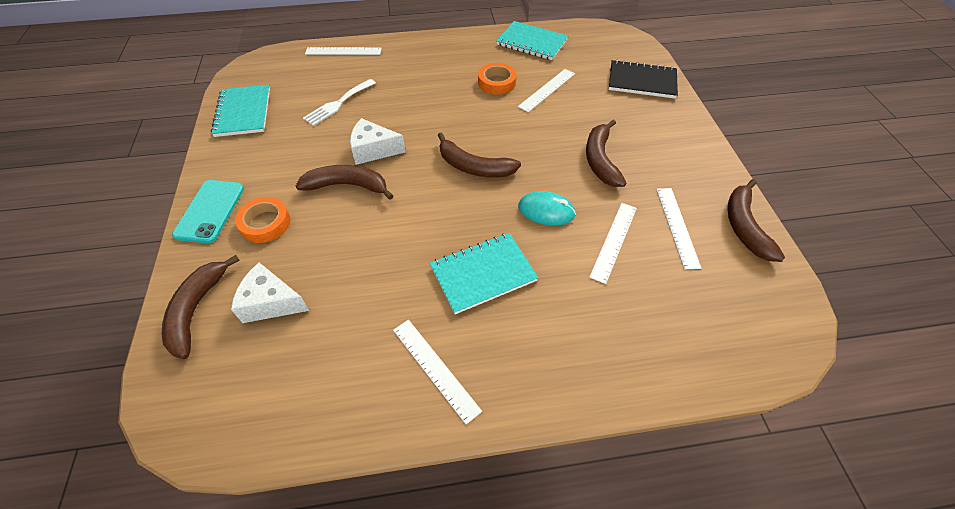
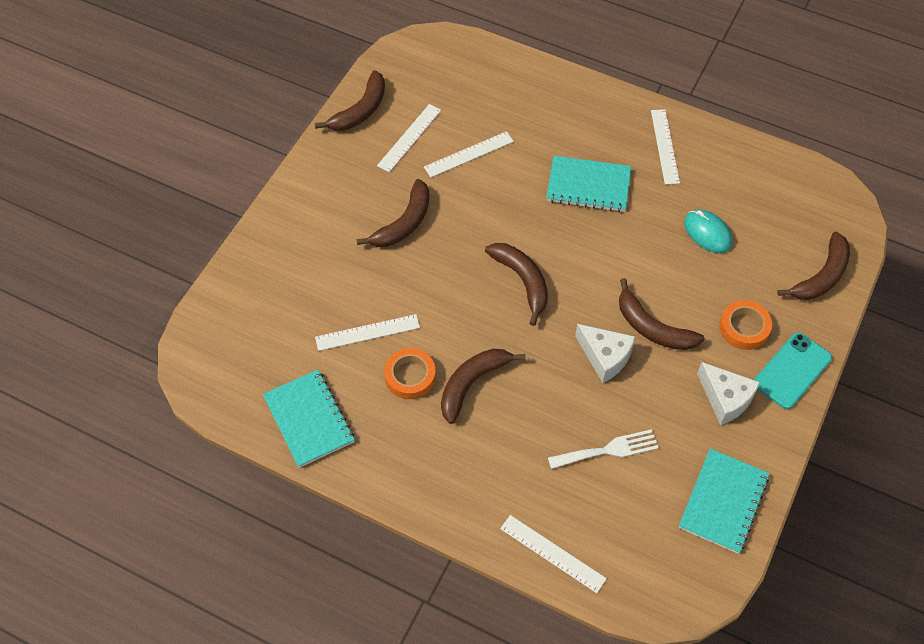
camera: 145 degrees left, 5 degrees up
(271, 302) = (761, 251): white cheese -> white cheese (725, 399)
(454, 96) = (472, 384): none -> brown banana
(546, 211) = (497, 205): turquoise mouse -> turquoise mouse (707, 233)
(642, 81) = (259, 284): black notebook -> none

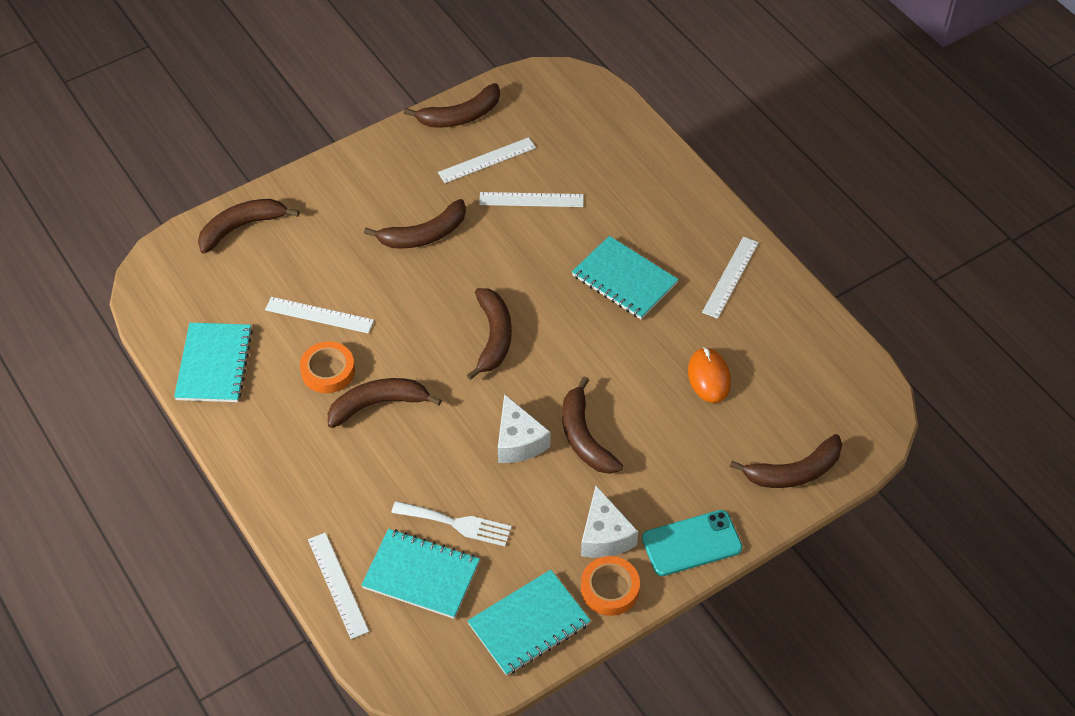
camera: 30 degrees right, 5 degrees down
(244, 289) = (241, 227): none -> brown banana
(612, 508) = (421, 575): none -> turquoise notebook
(707, 233) = (709, 377): turquoise mouse -> orange mouse
(744, 328) = (675, 481): orange tape -> orange tape (610, 589)

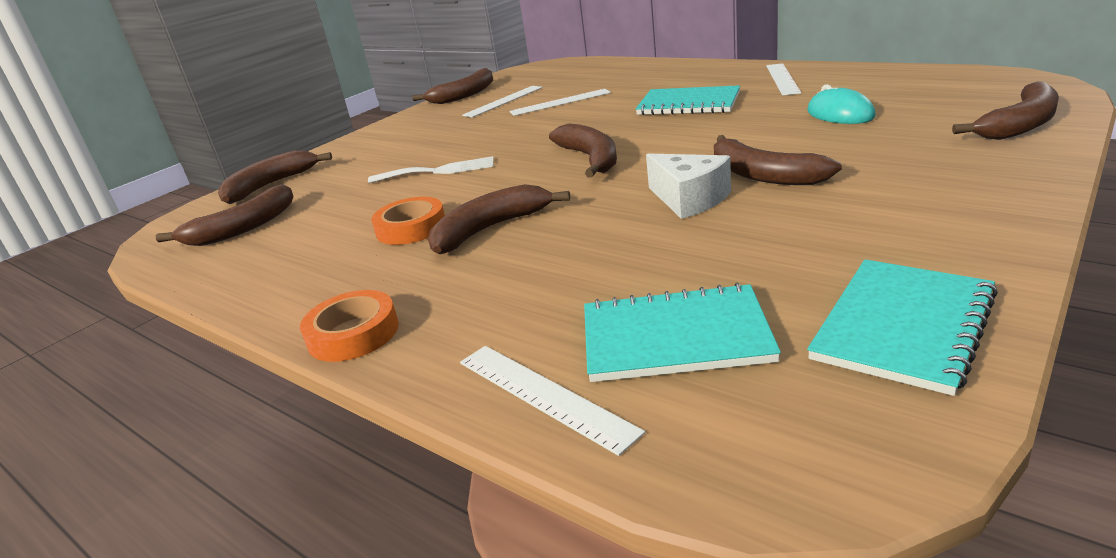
camera: 15 degrees left, 25 degrees down
(214, 364) = (256, 265): turquoise notebook -> none
(319, 315) = (381, 202): white ruler -> none
(424, 234) = (470, 139): brown banana -> brown banana (243, 228)
(457, 524) = (679, 276): white fork -> white fork (438, 171)
(604, 535) = (887, 221): white cheese -> none
(610, 589) = (964, 256): orange tape -> orange tape (353, 333)
(691, 543) = (1001, 192): turquoise phone -> none
(709, 377) = (840, 114): orange mouse -> turquoise mouse

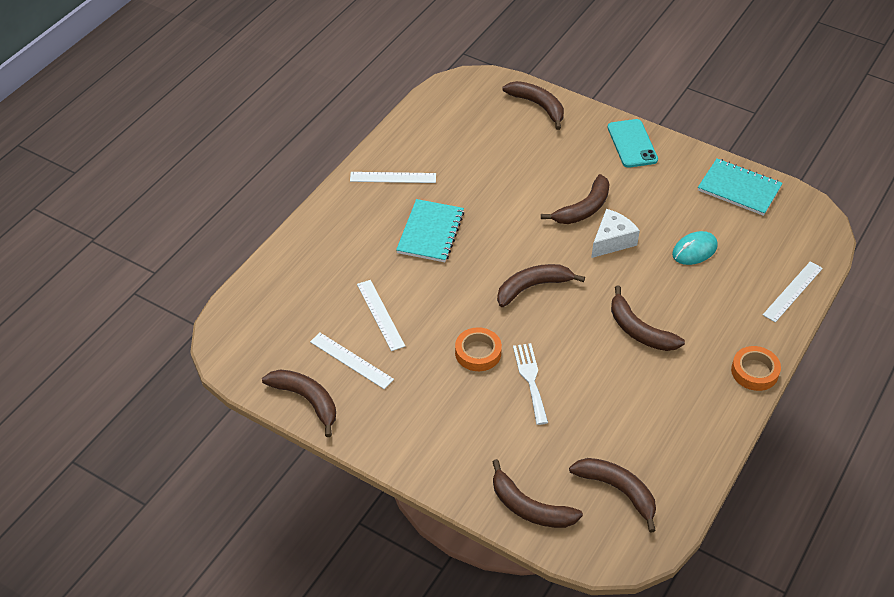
camera: 100 degrees left, 20 degrees up
(411, 228) = (632, 374): orange tape -> orange tape (478, 353)
(675, 337) = (750, 252): turquoise notebook -> none
(840, 114) = (490, 163): turquoise mouse -> turquoise mouse (694, 250)
(979, 200) = (632, 144): none -> turquoise phone

